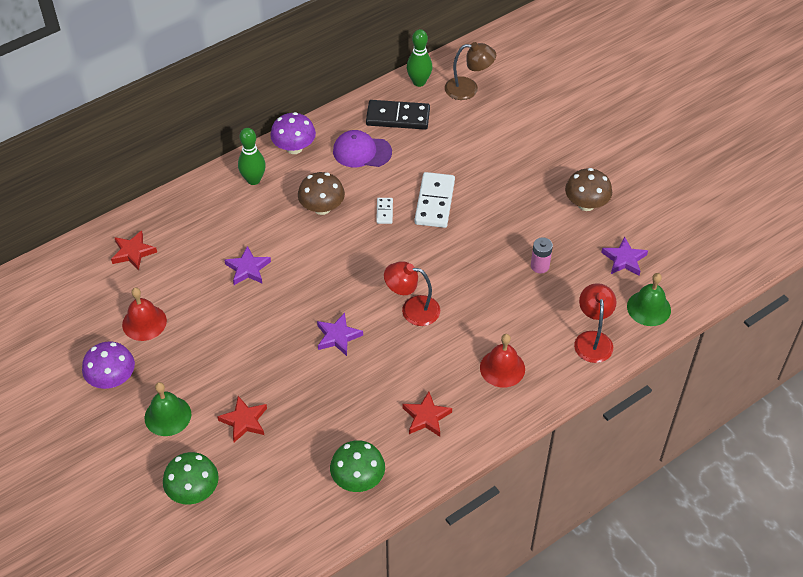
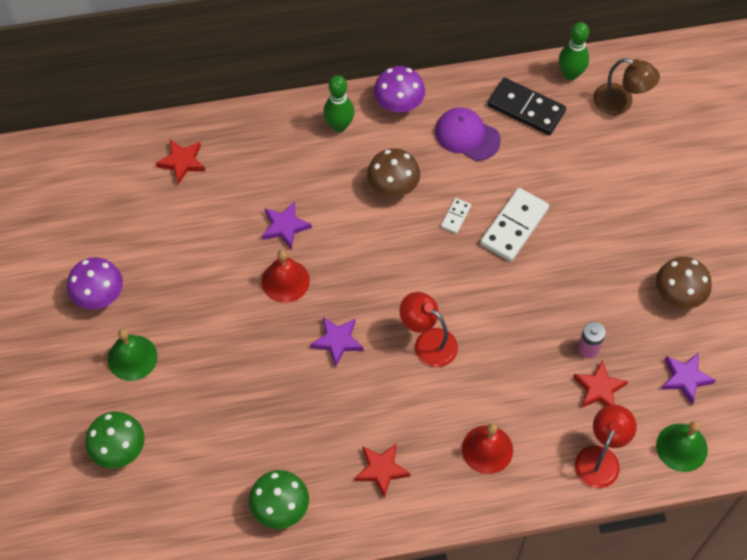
camera: 25 degrees right, 10 degrees up
(144, 322) = (157, 245): red bell -> red bell (285, 281)
(244, 421) = (201, 395): red star -> red star (599, 389)

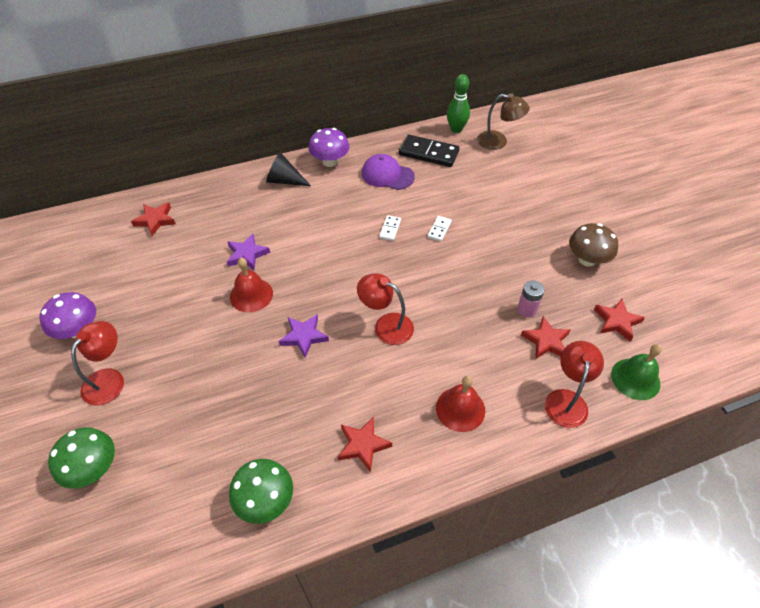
camera: 10 degrees left, 10 degrees down
(132, 357) = (109, 379): green bell -> red lamp
(339, 126) = (284, 180): green bowling pin -> black cone
(393, 186) = (334, 215): brown mushroom -> none
(514, 226) = (439, 229): white domino -> white domino, size x0.49
(685, 378) = (617, 321): purple star -> red star

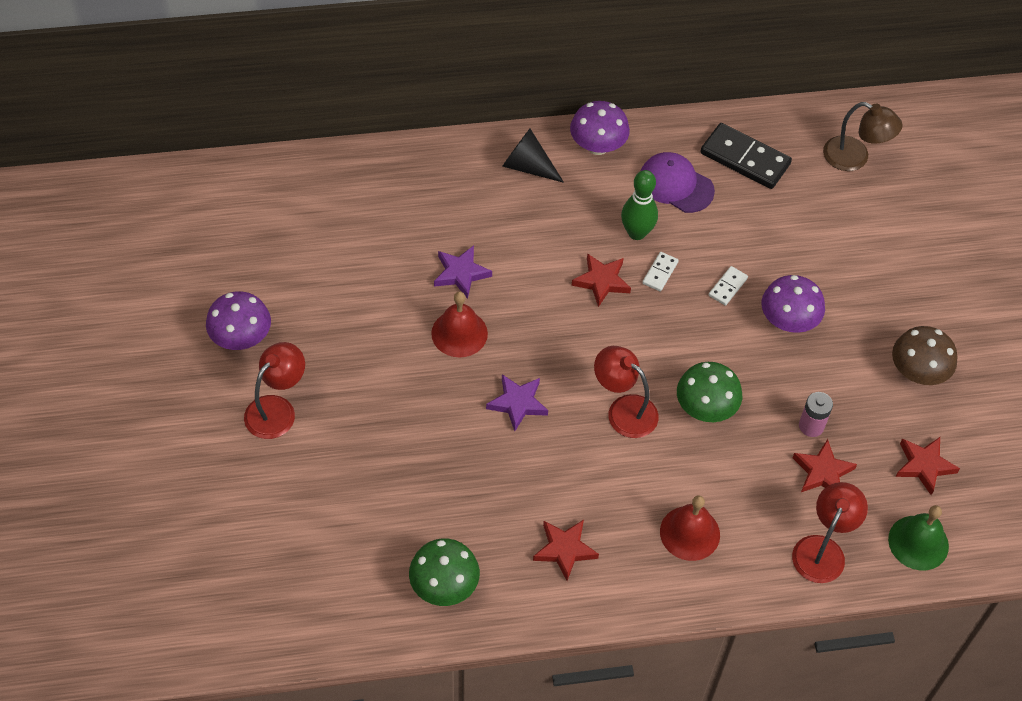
camera: 10 degrees right, 5 degrees up
(93, 468) = (257, 510): green mushroom -> green mushroom (705, 408)
(155, 220) = (344, 197): red star -> red star (602, 281)
(456, 129) = (797, 124): green bowling pin -> green bowling pin (636, 233)
(487, 243) = (788, 321): none -> purple mushroom

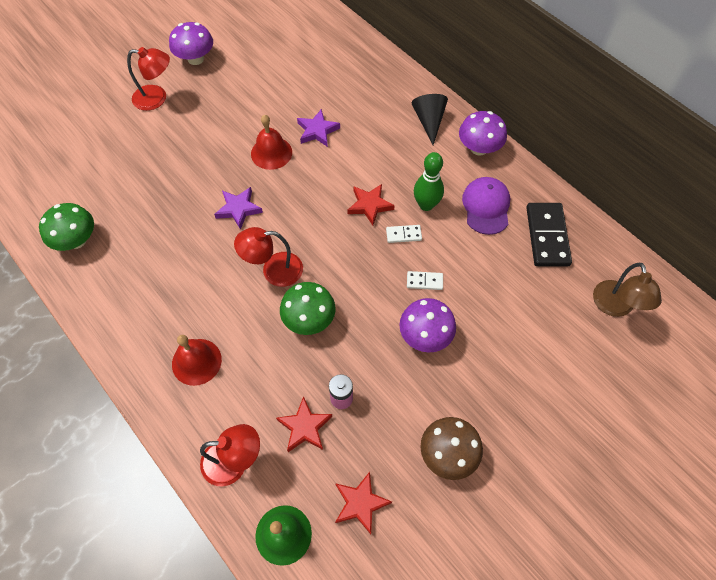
camera: 60 degrees right, 5 degrees up
(565, 549) = (140, 292): red star -> none
(624, 410) = (274, 270): red lamp -> red lamp turned 105 degrees counterclockwise

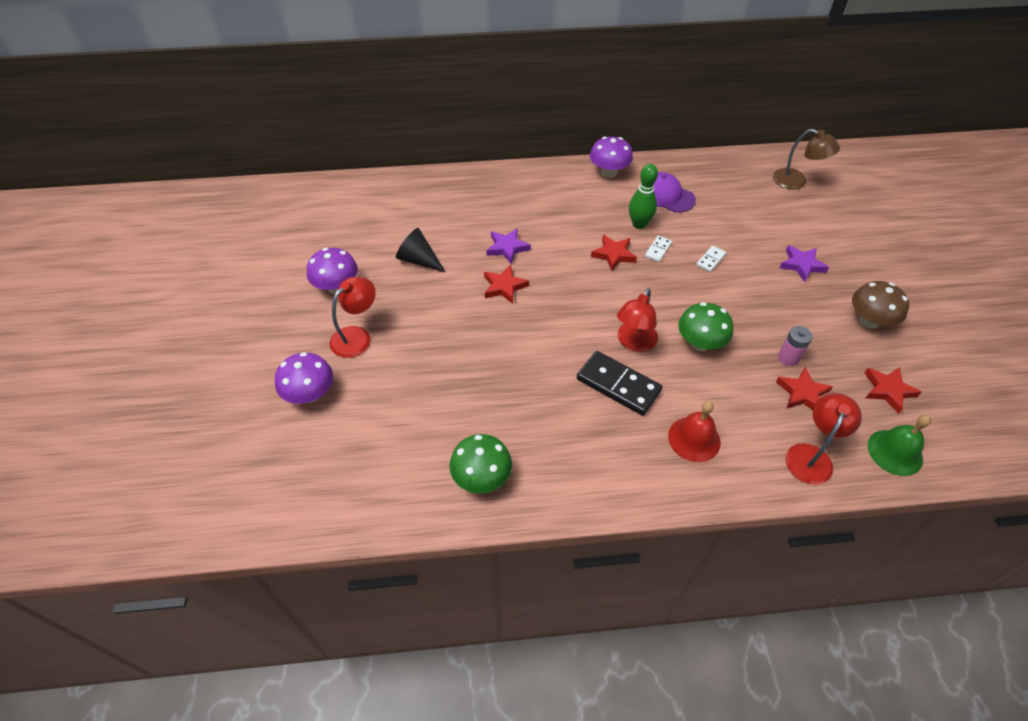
camera: 55 degrees left, 10 degrees down
(238, 209) = (548, 336): purple star -> purple star (802, 265)
(271, 153) = (504, 287): red bell -> red star
(425, 335) = (760, 283): purple mushroom -> purple mushroom (310, 394)
(429, 121) = (558, 183): black cone -> black cone (419, 260)
(547, 236) = (716, 181): black domino -> black domino (618, 385)

